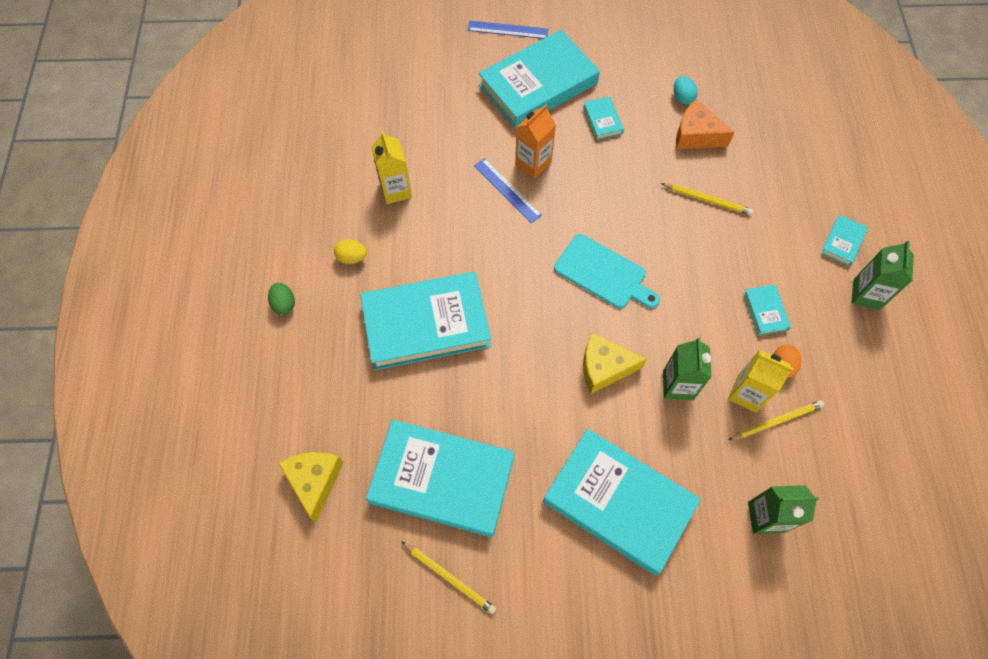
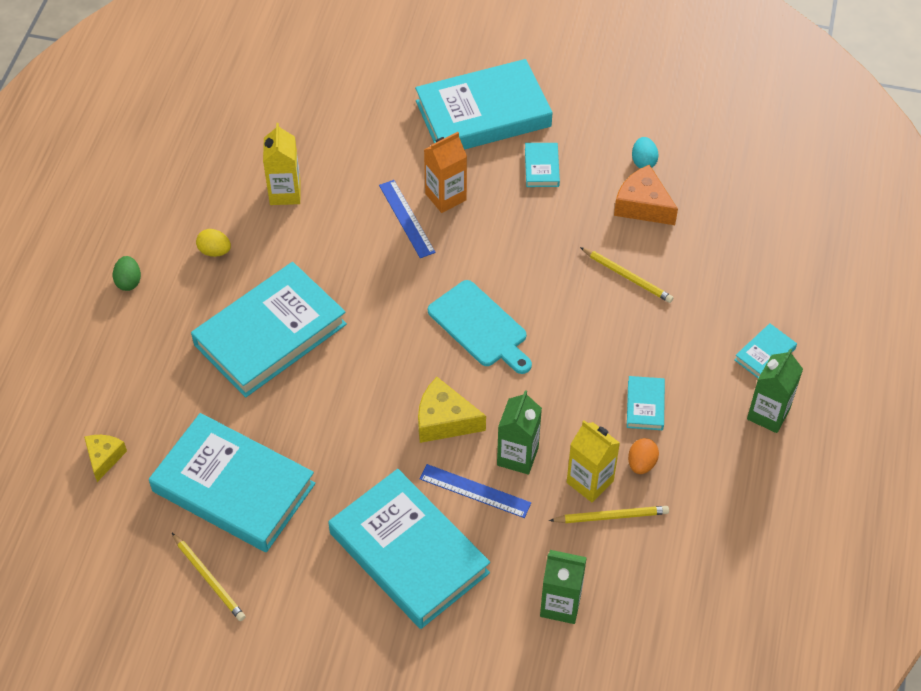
camera: 15 degrees right, 10 degrees down
(315, 481) = (104, 458): yellow cheese -> yellow cheese, size x0.65
(426, 324) = (270, 334): turquoise book -> turquoise book turned 45 degrees counterclockwise
(508, 30) = (471, 47): blue ruler -> blue ruler (475, 491)

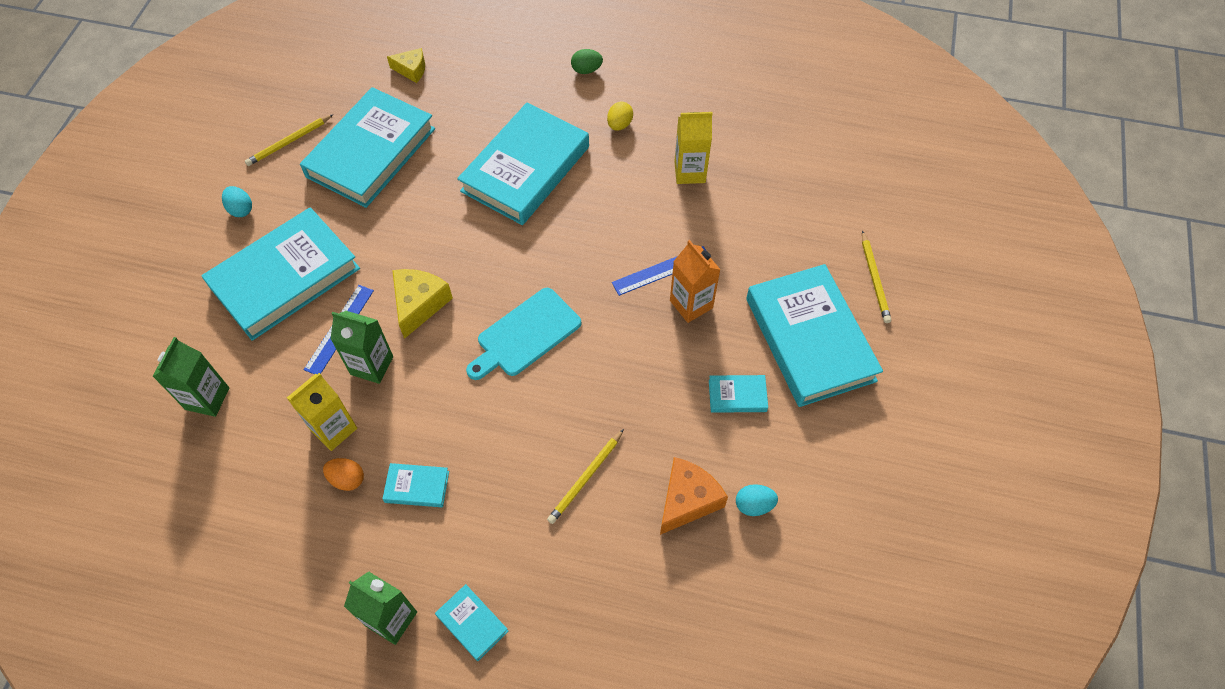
camera: 90 degrees right, 5 degrees up
(270, 334) = (525, 169): turquoise book -> turquoise book turned 75 degrees clockwise
(310, 615) = (241, 209): none -> turquoise egg
(611, 516) = (292, 447): yellow pencil -> yellow pencil (874, 279)

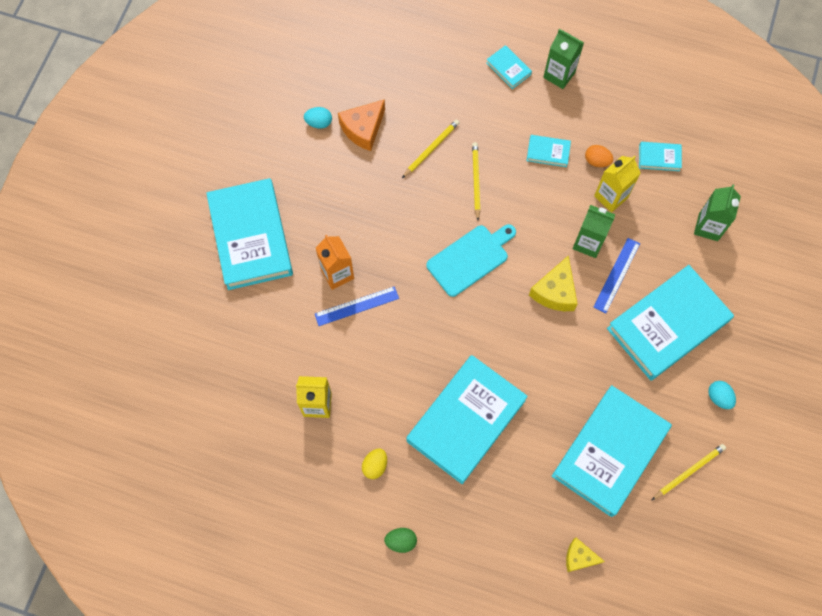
camera: 175 degrees left, 10 degrees up
(737, 396) = (315, 197): turquoise book -> turquoise book (659, 158)
(874, 279) = (185, 284): yellow pencil -> yellow pencil (475, 181)

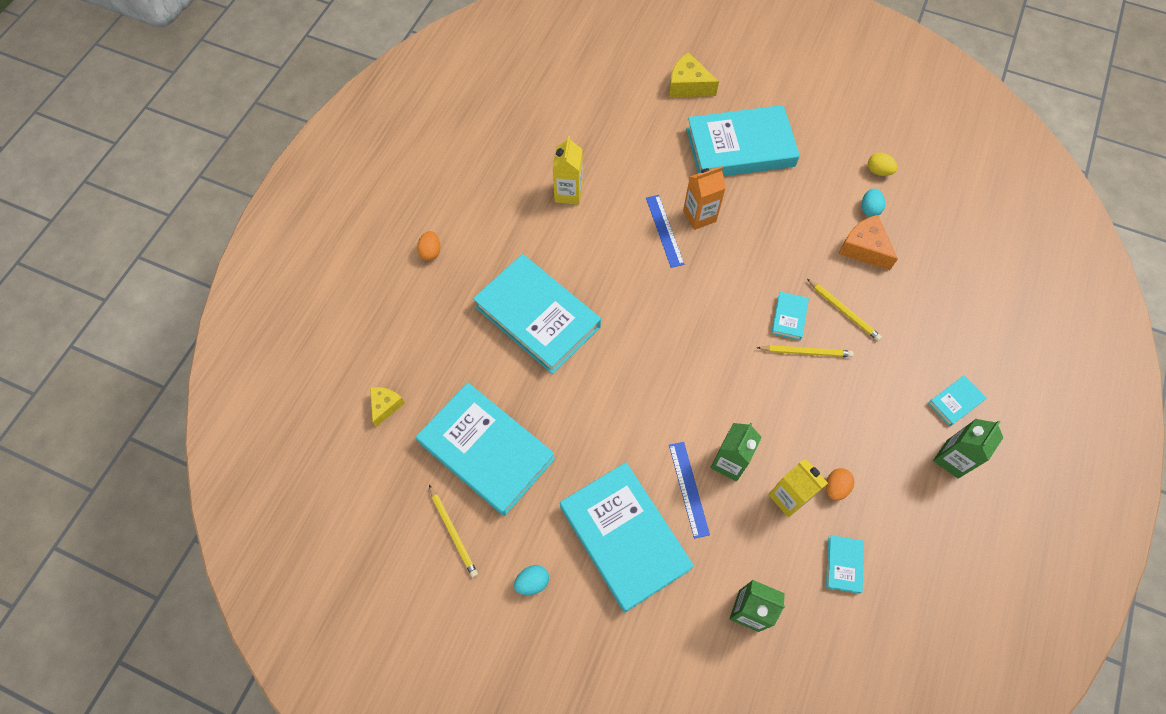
camera: 95 degrees right, 5 degrees down
(375, 466) = (504, 236): yellow egg -> yellow egg (878, 171)
(401, 541) = (431, 252): green egg -> orange egg
(470, 258) = (713, 337): turquoise cutting board -> none
(548, 152) = (845, 433): turquoise book -> turquoise book (789, 317)
(555, 291) = (671, 418): yellow cheese -> yellow cheese (688, 85)
(617, 275) = (688, 489): blue ruler -> blue ruler turned 45 degrees clockwise

